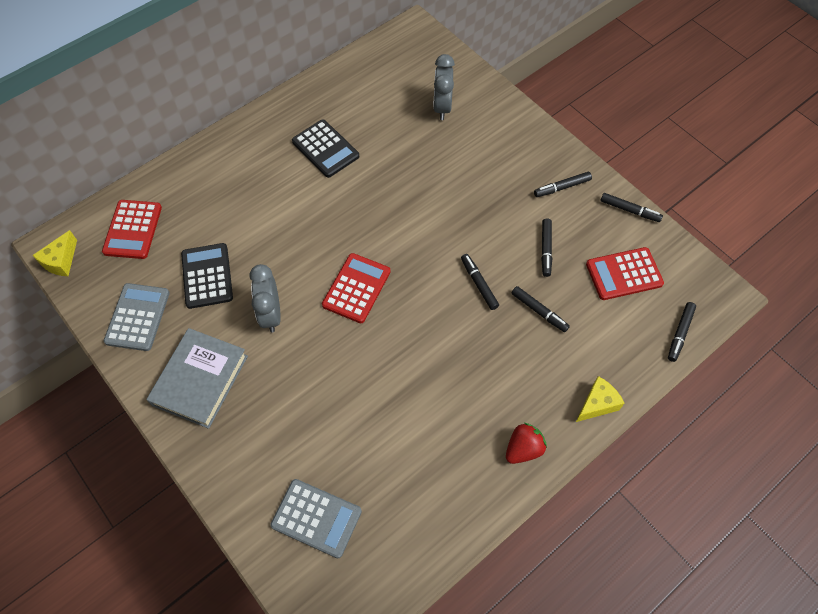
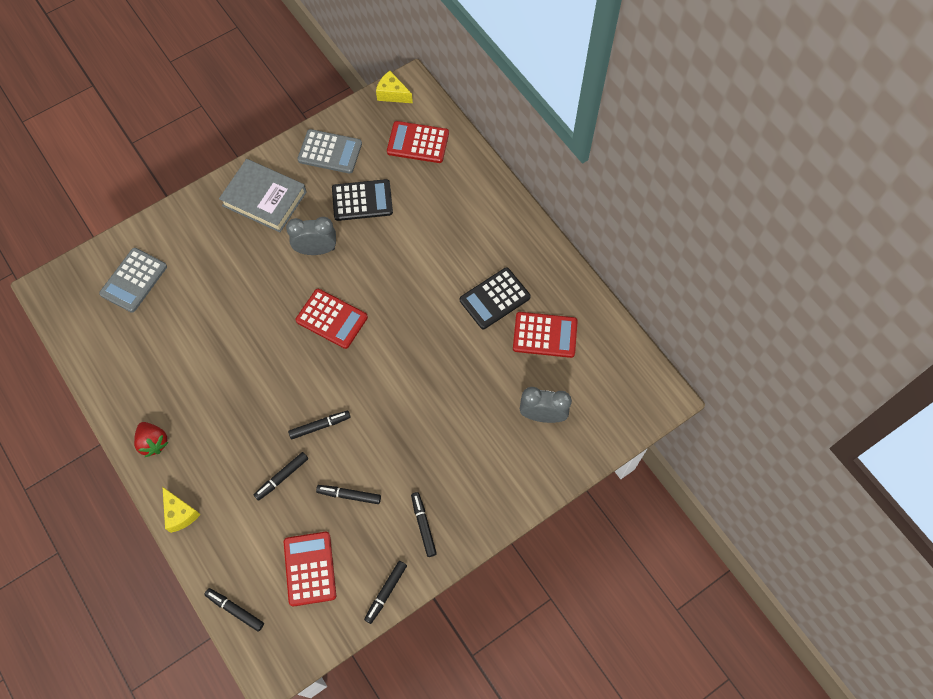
camera: 95 degrees right, 5 degrees up
(362, 109) = (545, 335): none -> red calculator

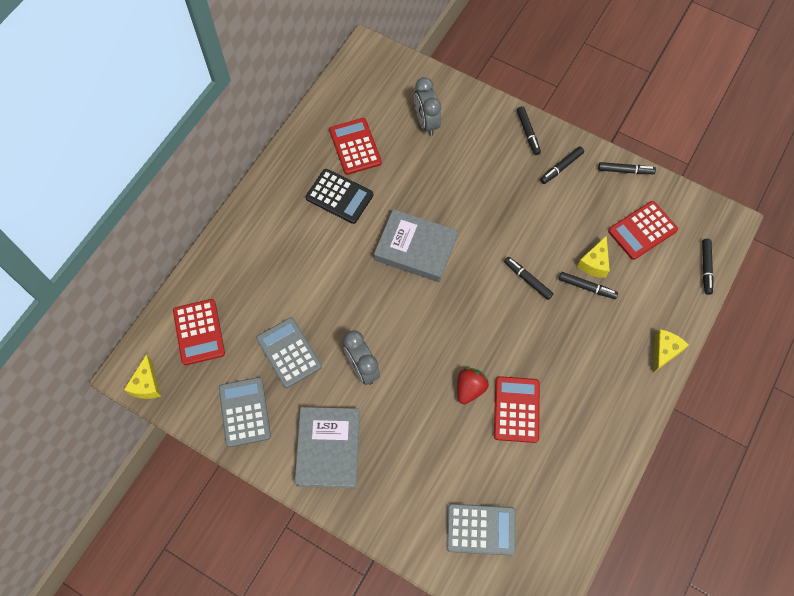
camera: 115 degrees left, 0 degrees up
(153, 442) = (621, 410): red strawberry -> red strawberry (470, 388)
(302, 499) = (594, 263): none -> yellow cheese
(331, 319) = (425, 319): red calculator -> red calculator (516, 409)
(349, 495) = (570, 230): black marker -> black marker (528, 133)
(362, 200) = (289, 352): black calculator -> grey calculator
(405, 341) = (415, 248): none -> grey book

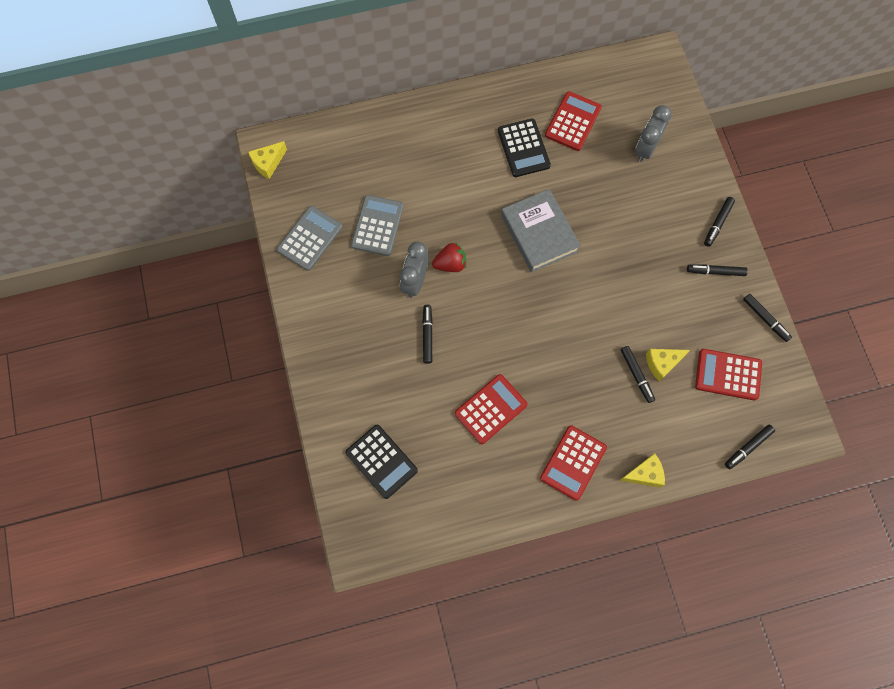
camera: 45 degrees right, 5 degrees up
(199, 332) = (334, 158): red calculator -> red calculator (573, 463)
(328, 449) = (338, 313): grey book -> none
(470, 388) = (473, 364): red strawberry -> red strawberry (450, 264)
(481, 529) = (381, 461): grey calculator -> black calculator
(527, 279) = (597, 329): black marker -> black marker (427, 335)

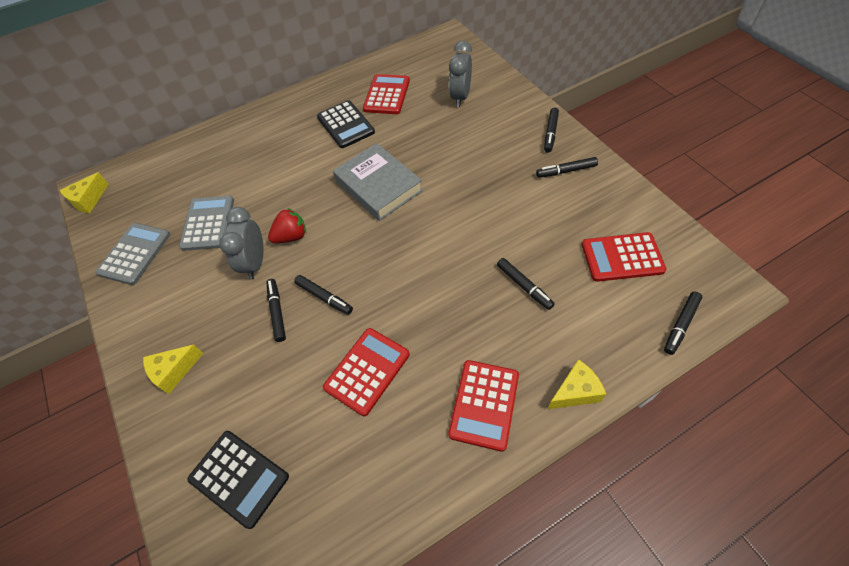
camera: 10 degrees left, 15 degrees down
(662, 363) = (547, 267): yellow cheese -> yellow cheese (174, 371)
(765, 319) = (635, 197): black marker -> black marker (324, 297)

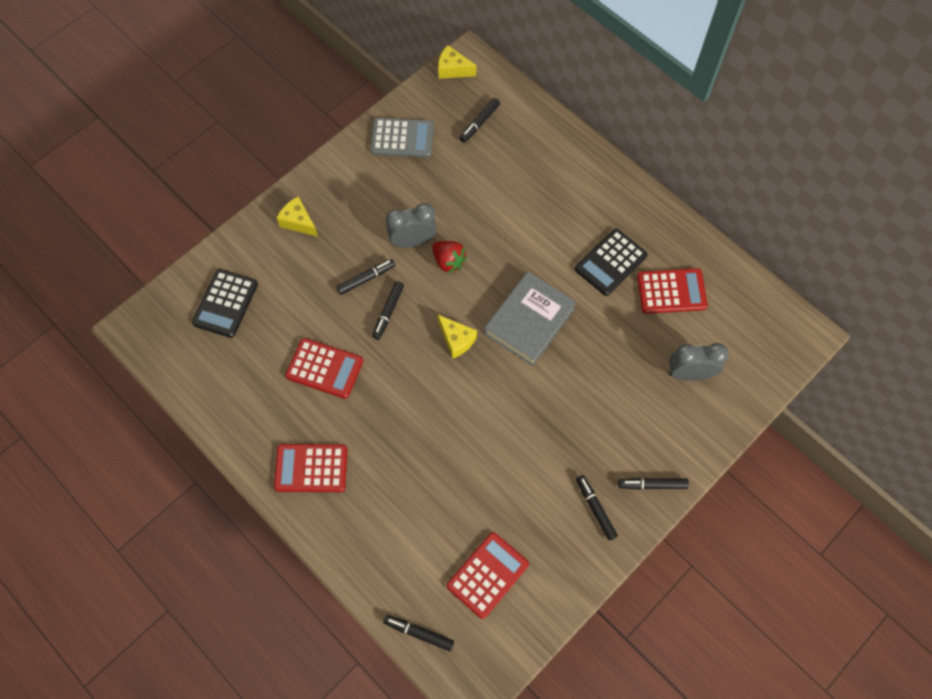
camera: 70 degrees right, 10 degrees up
(208, 223) = (448, 183): grey calculator -> none
(524, 286) = (434, 484): black marker -> black marker (479, 123)
(575, 392) = (335, 541): yellow cheese -> yellow cheese (456, 340)
(622, 257) = (487, 575): red calculator -> red calculator turned 60 degrees clockwise

